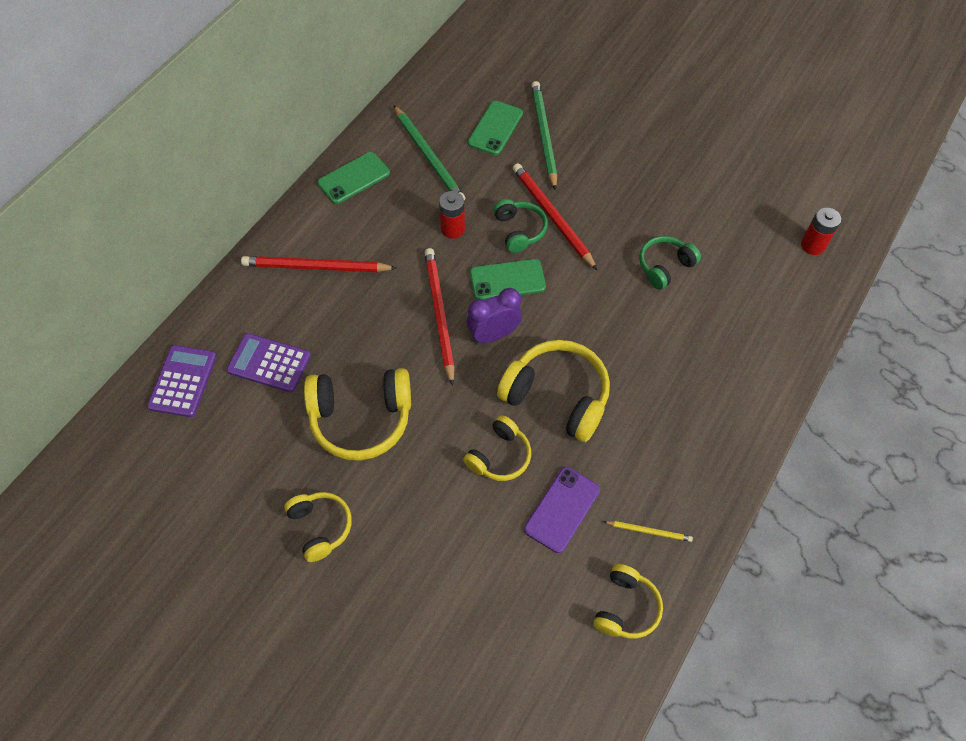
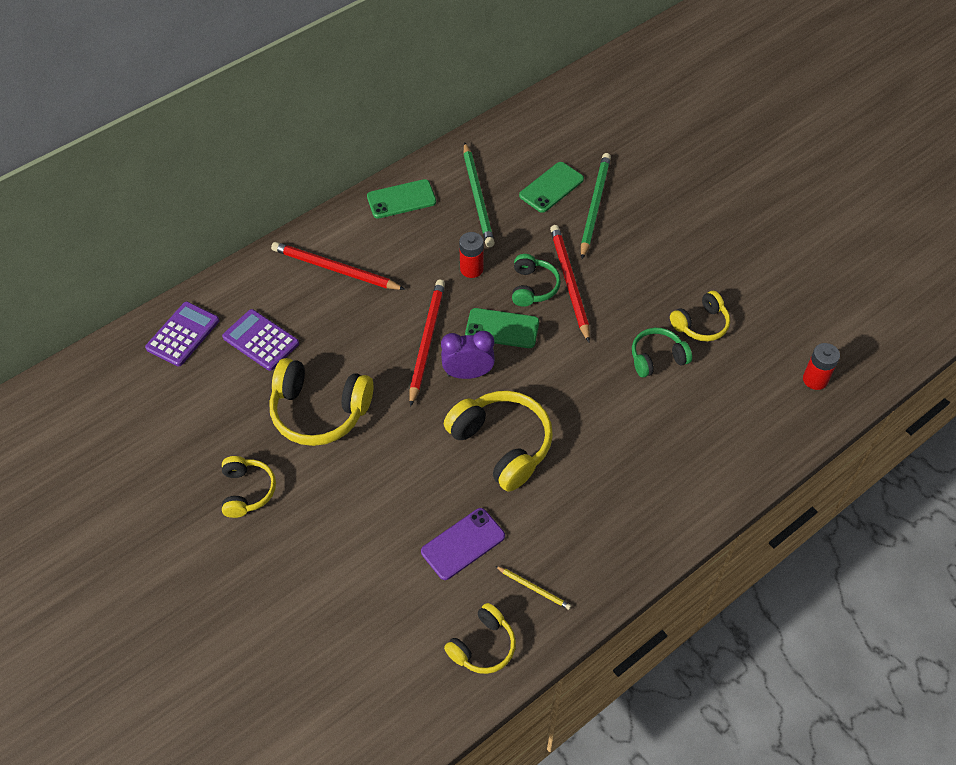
camera: 20 degrees right, 5 degrees down
(499, 456) = (427, 480): yellow headphones -> yellow headphones (701, 324)

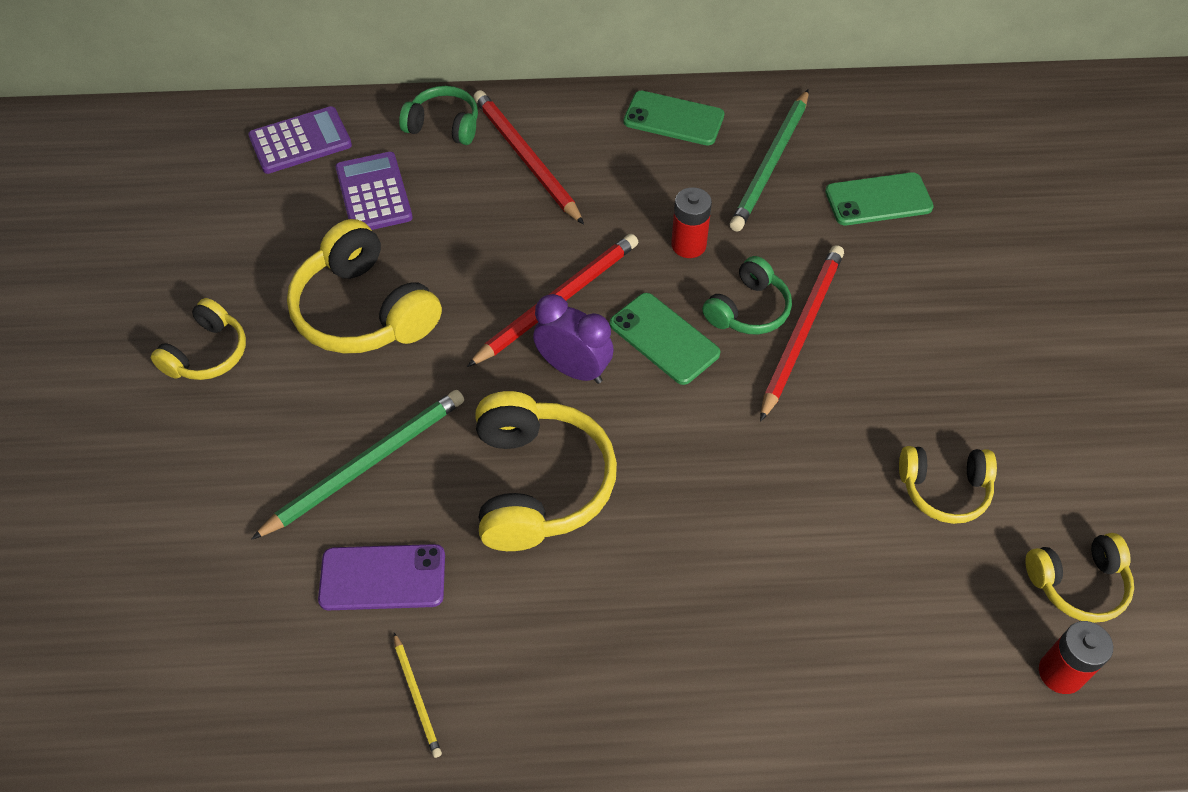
camera: 35 degrees right, 0 degrees up
(483, 646) = (291, 726): yellow headphones -> yellow headphones (1077, 583)
(594, 206) = (919, 252): green pencil -> green pencil (366, 464)
(657, 358) = (841, 498): green headphones -> green headphones (443, 126)

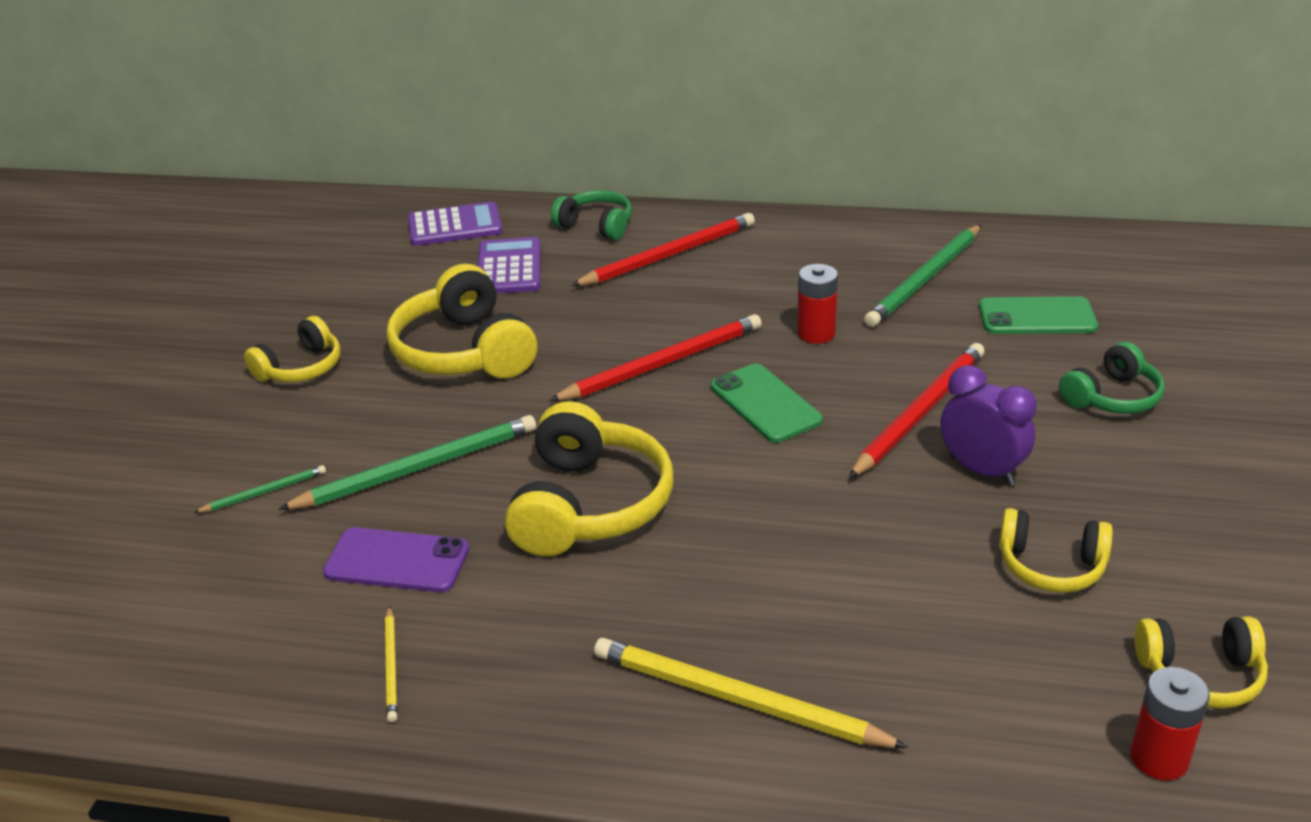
camera: 15 degrees right, 20 degrees down
(227, 516) = (264, 492): none -> green pencil
(526, 158) = (669, 255): red pencil -> red pencil turned 75 degrees clockwise
(574, 369) = (660, 418): purple clock -> purple clock (981, 470)
(673, 119) = (831, 238): green phone -> none
(723, 677) = (737, 699): none -> yellow pencil
(748, 309) = (865, 390): green headphones -> green headphones (1112, 397)

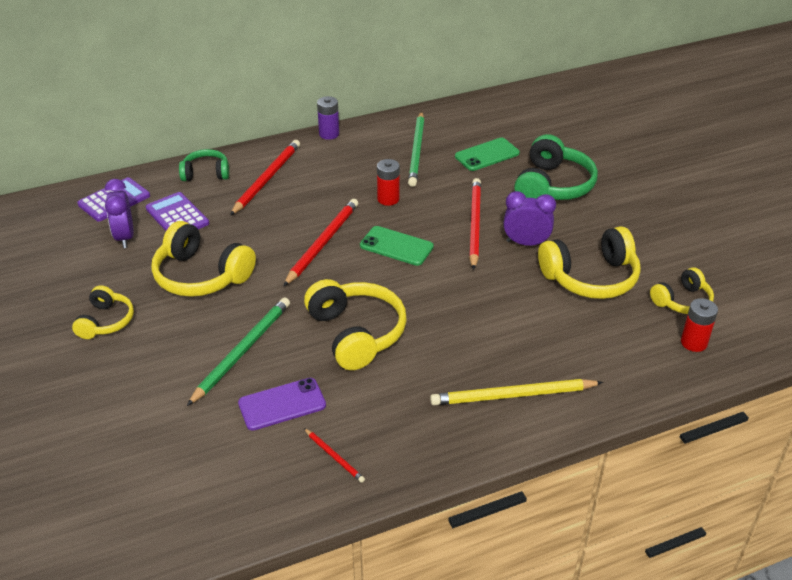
camera: 35 degrees left, 5 degrees up
(264, 492) = (163, 400): green pencil -> none
(391, 666) = (334, 457): yellow pencil -> red pencil
(422, 274) = (125, 237): none -> purple clock
(812, 221) = (329, 134): none -> purple battery
(1051, 566) = (590, 277): yellow headphones -> yellow headphones, size x1.70
(1112, 397) = (552, 186): green headphones -> green headphones, size x1.70

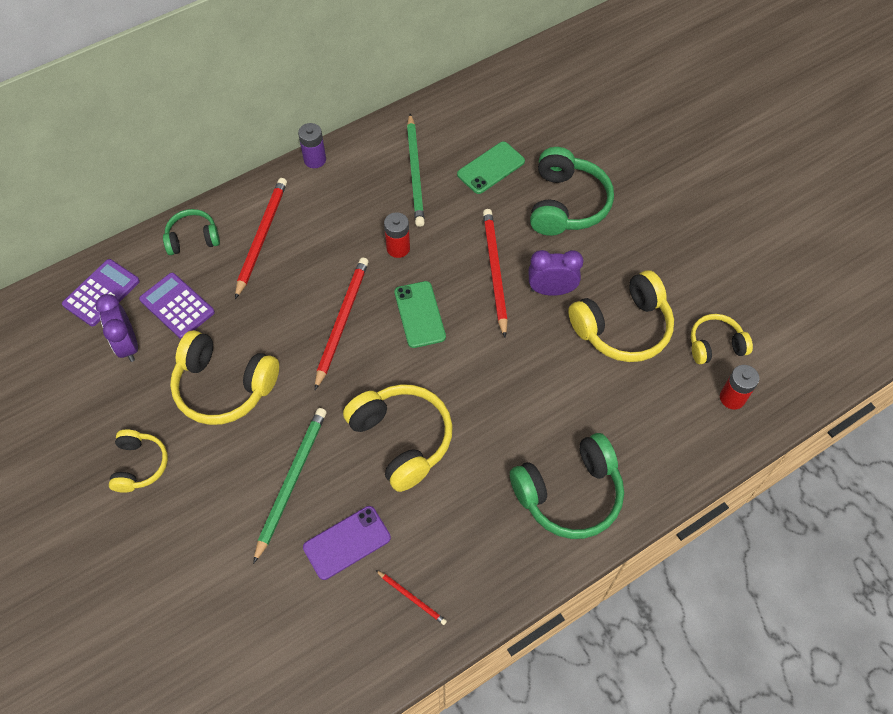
camera: 10 degrees left, 20 degrees up
(396, 246) = (419, 314): green phone -> green phone turned 60 degrees clockwise
(512, 395) = (569, 493): yellow pencil -> green headphones
(682, 301) = (715, 345): yellow headphones -> yellow headphones turned 150 degrees counterclockwise

